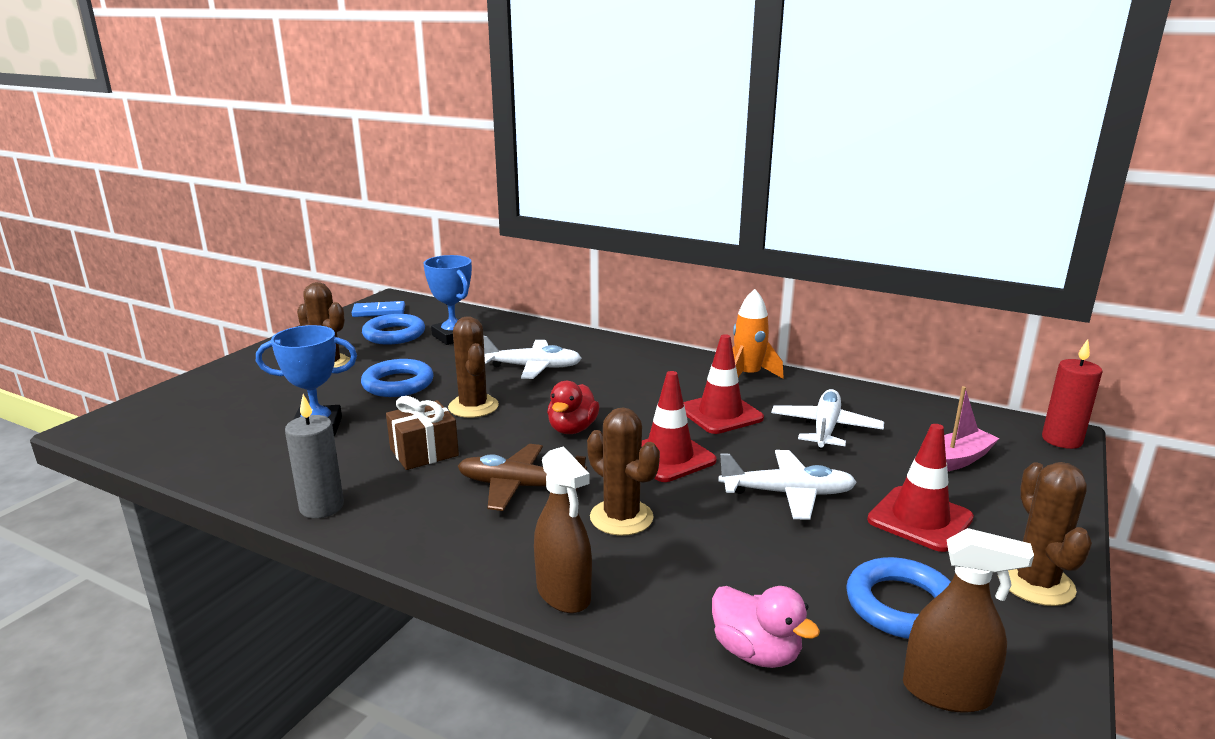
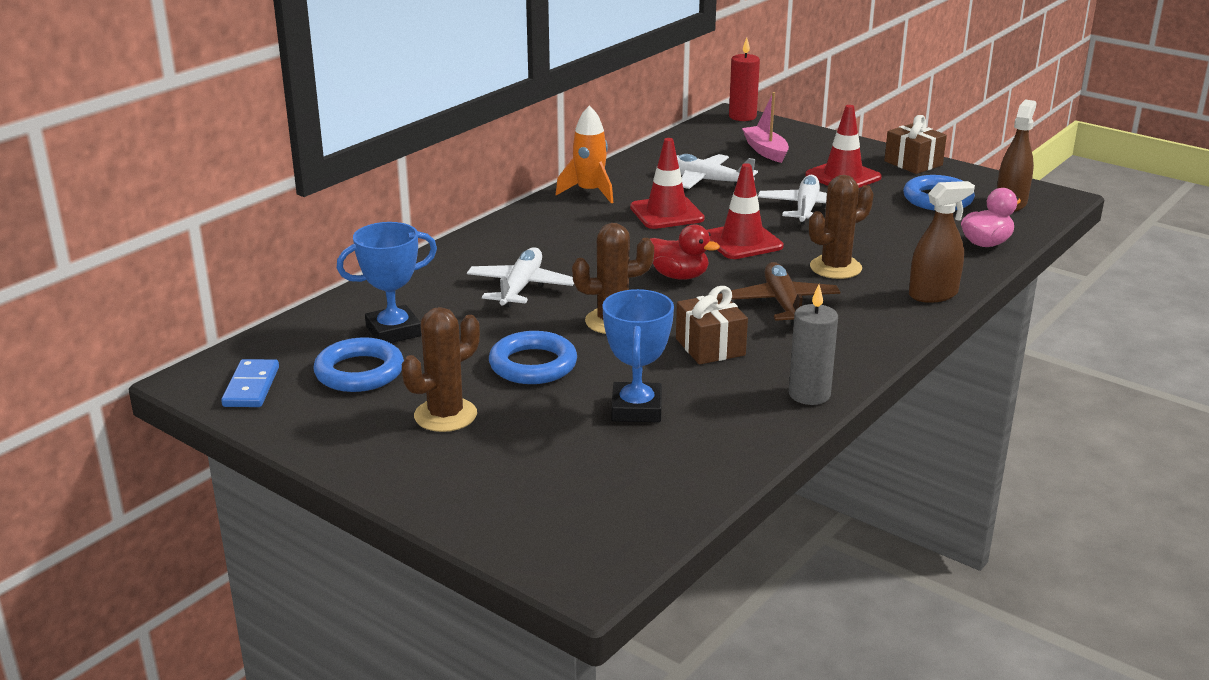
camera: 80 degrees left, 5 degrees up
(519, 486) = (783, 304): brown plane -> brown plane turned 150 degrees clockwise
(1035, 583) = (913, 163): brown cactus -> brown gift

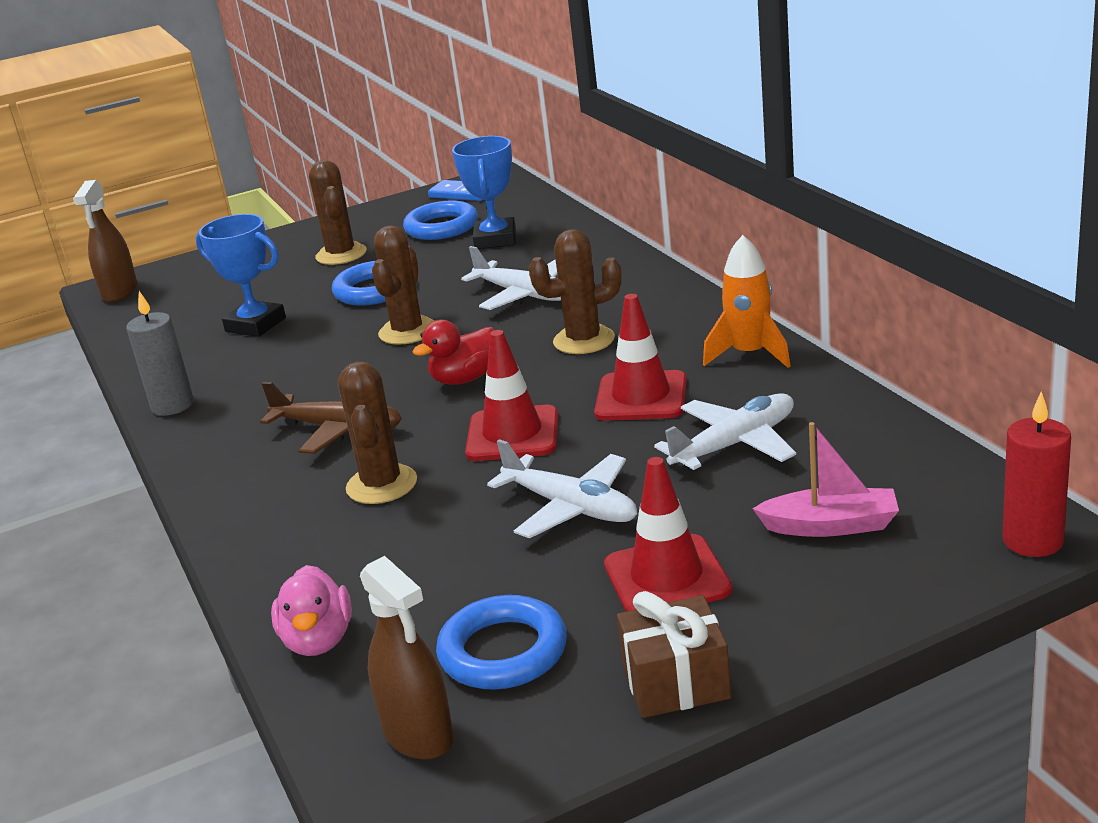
camera: 120 degrees right, 0 degrees up
(594, 246) = (584, 340): none -> brown cactus
(710, 347) = (306, 372): brown gift -> none
(933, 294) = (246, 538): brown spray bottle -> brown spray bottle (120, 292)

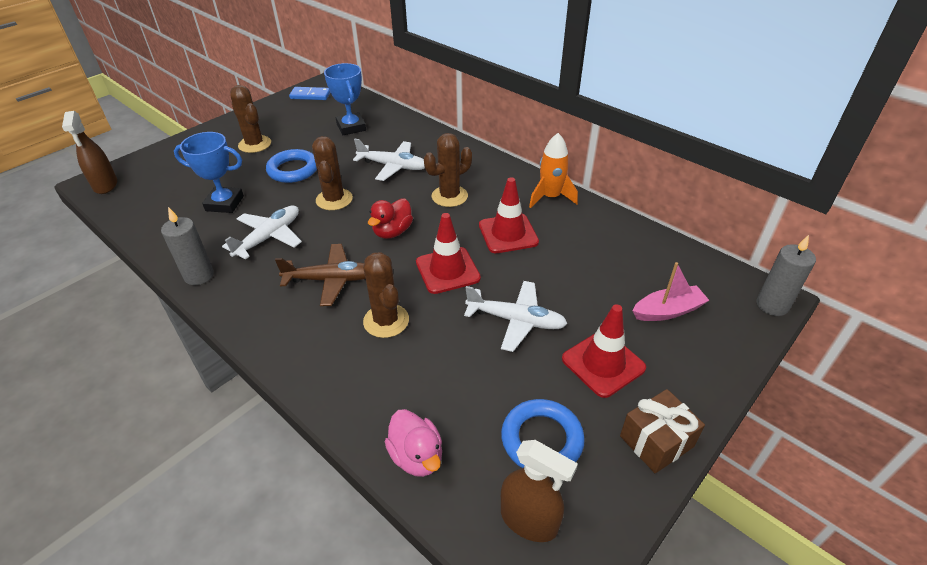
camera: 25 degrees left, 15 degrees up
(441, 227) = (311, 120): blue ring -> none
(735, 444) = (581, 261): white plane -> white plane (269, 237)
(1032, 541) = (772, 305): red candle -> grey candle

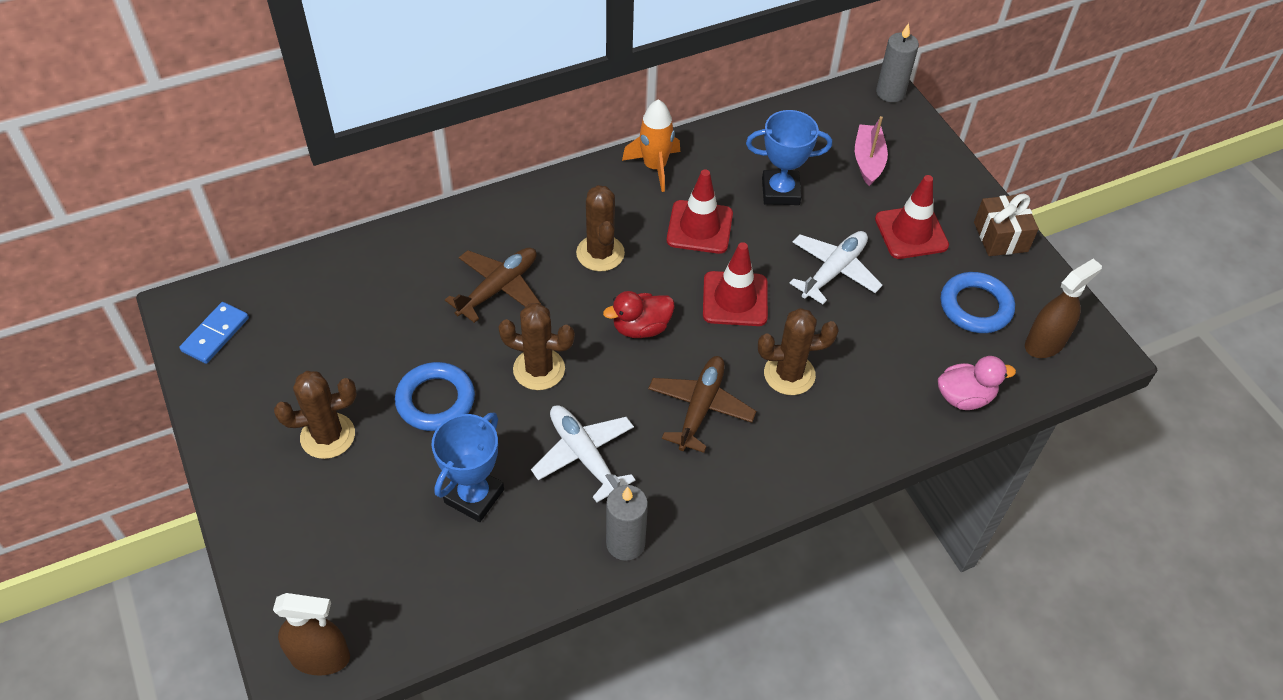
camera: 70 degrees left, 10 degrees up
(351, 127) = (360, 307): blue trophy -> blue trophy (780, 192)
(392, 232) = (641, 328): red duck -> red duck turned 105 degrees clockwise
(393, 166) = (498, 288): white plane -> brown plane

